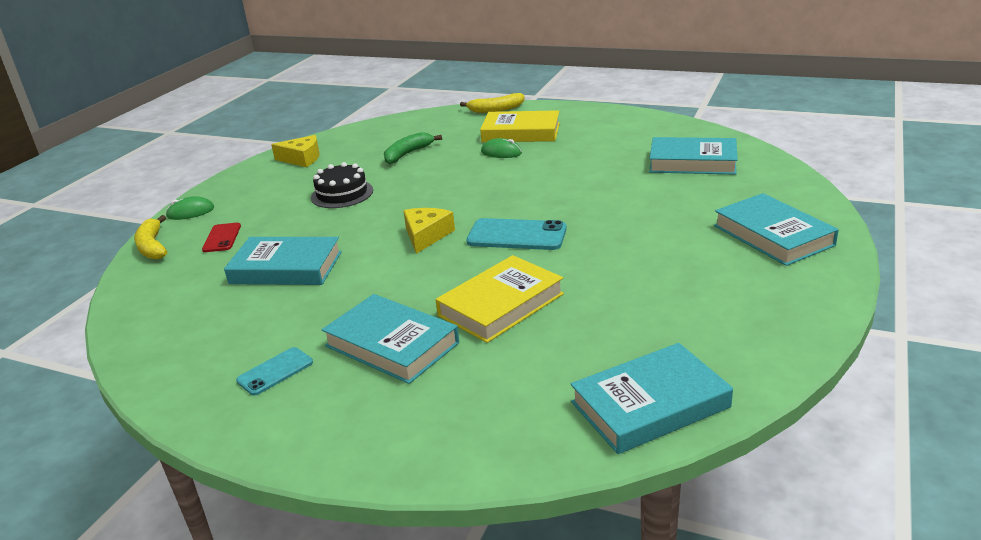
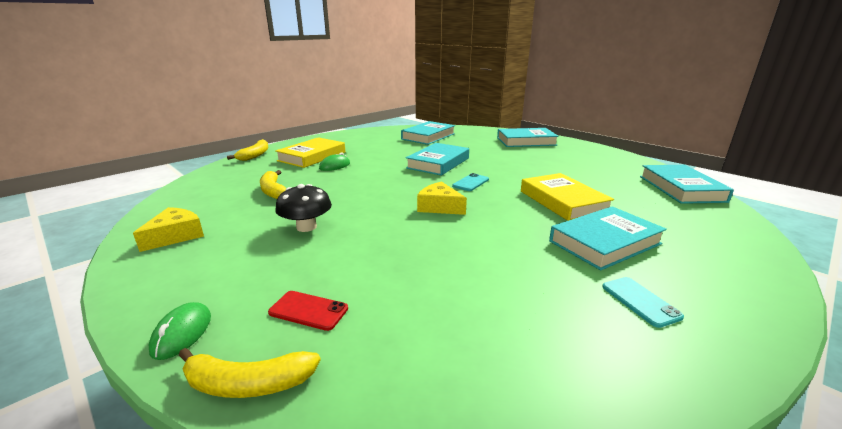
camera: 70 degrees left, 5 degrees down
(286, 268) = (435, 274): turquoise book -> turquoise book (438, 163)
(342, 194) = (306, 227): black cake -> black mushroom
(408, 154) = (273, 191): green banana -> yellow banana
(517, 235) = (470, 183): turquoise phone -> turquoise phone, size x0.60

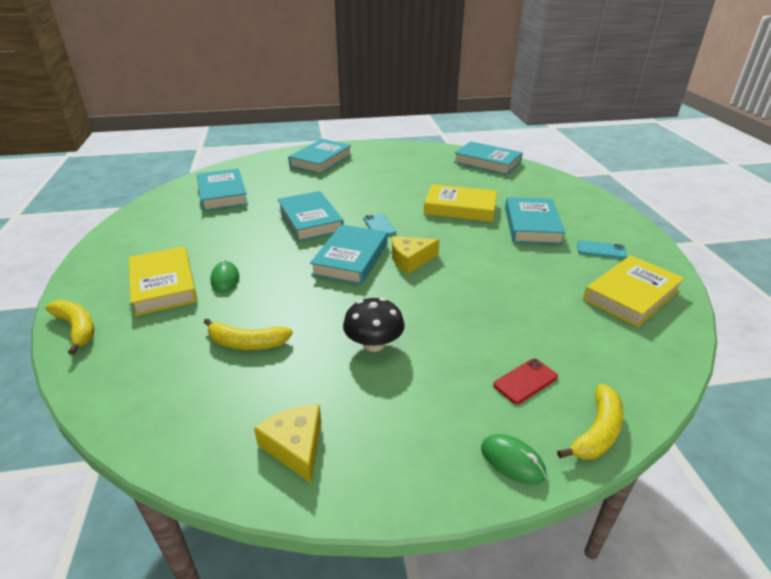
camera: 55 degrees left, 10 degrees up
(408, 188) = (351, 259): none -> turquoise book
(569, 352) = (631, 295): none -> yellow book

